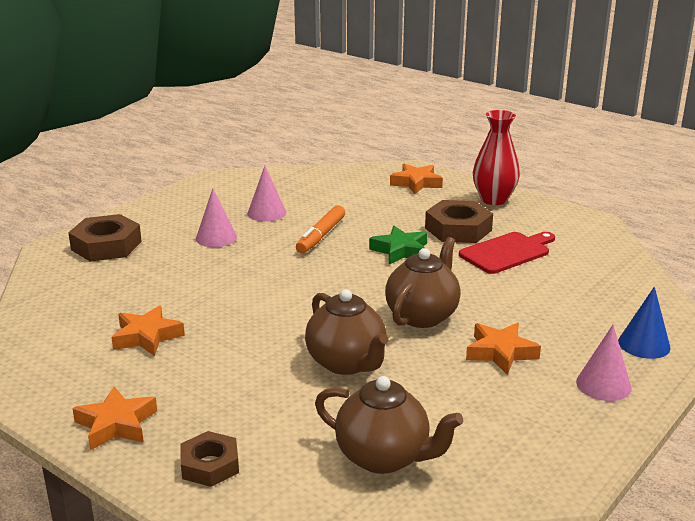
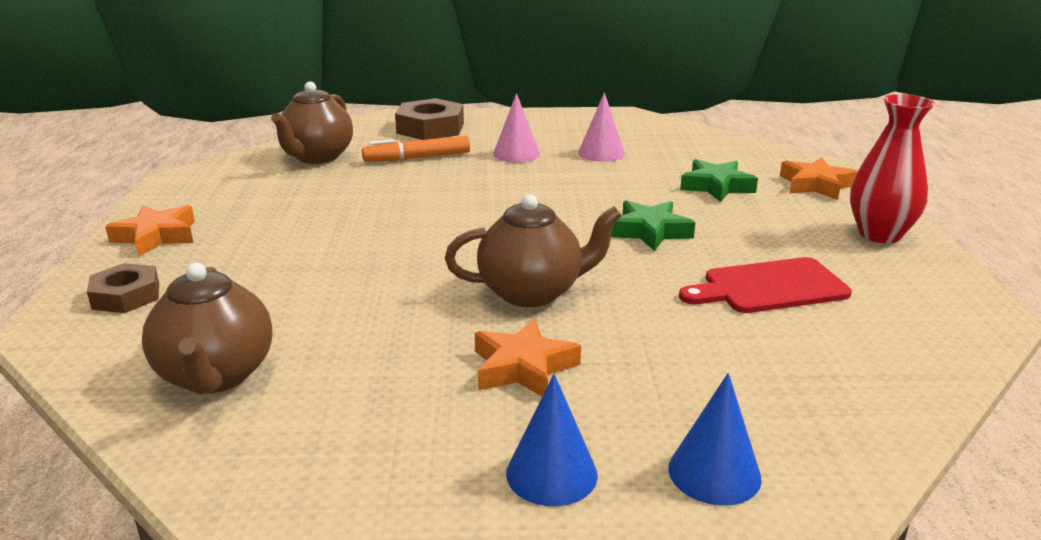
camera: 50 degrees right, 0 degrees up
(147, 336) = (307, 195): orange star -> none
(321, 236) = (604, 188): orange marker -> orange marker (417, 158)
(347, 363) = (377, 290): brown teapot -> brown teapot (317, 157)
(374, 206) = (716, 186): none -> green star
(458, 229) = (762, 241): brown nut -> none
(507, 252) = (769, 287): red cutting board -> red cutting board turned 150 degrees clockwise
(603, 385) = (551, 473): pink cone -> blue cone

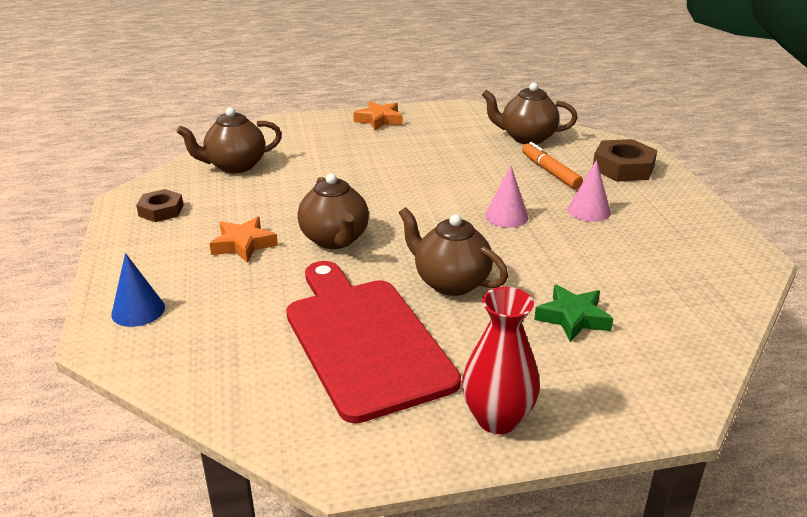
camera: 80 degrees right, 5 degrees up
(126, 296) = (309, 129): brown nut -> brown nut (161, 210)
(551, 473) = (146, 261): blue cone -> none
(601, 153) = (622, 251): pink cone -> pink cone (506, 216)
(650, 231) = (450, 282): green star -> brown teapot
(769, 287) = (364, 341): red cutting board -> red cutting board, size x1.79
(815, 185) = (617, 385): orange star -> none

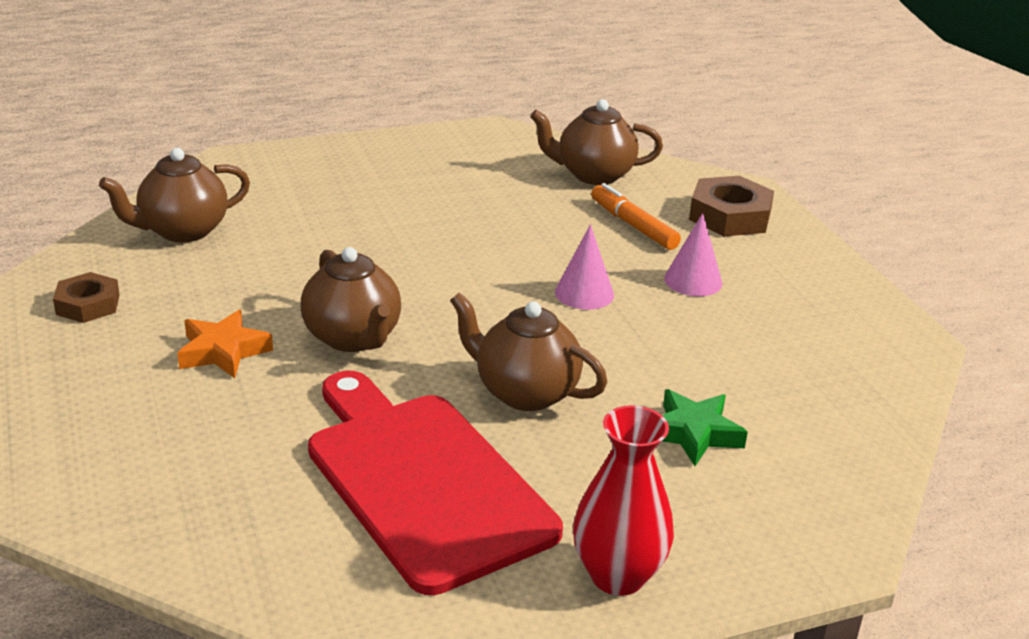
camera: 10 degrees left, 0 degrees up
(138, 310) = (92, 457): blue cone -> none
(379, 120) = (380, 153): orange star -> none

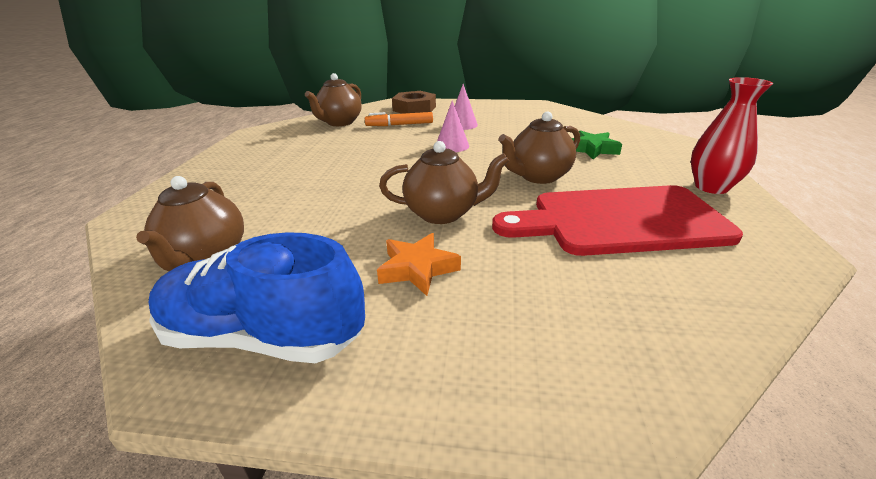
camera: 60 degrees left, 0 degrees up
(88, 304) = (263, 337): brown nut -> blue shoe

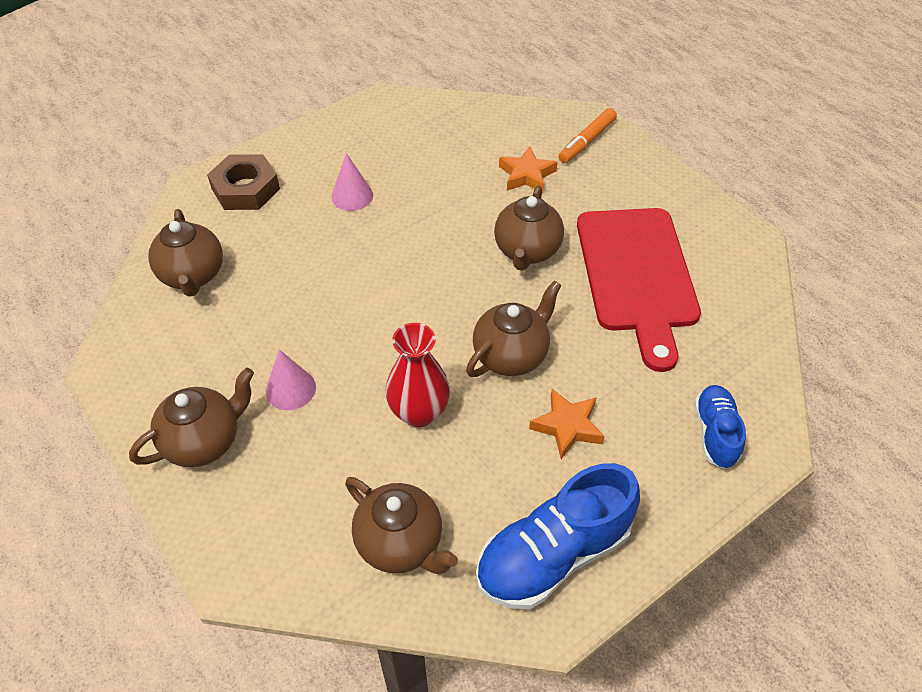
camera: 45 degrees left, 20 degrees up
(229, 167) = (204, 441): none -> brown teapot
(399, 125) = (279, 237): orange marker -> orange marker (587, 141)
(452, 146) = (393, 246): pink cone -> pink cone (290, 389)
(556, 362) = (715, 433): none -> blue shoe
(592, 149) = (526, 175): green star -> orange star
(620, 221) = (637, 275): red cutting board -> red cutting board turned 45 degrees counterclockwise
(711, 187) = (658, 186): red vase -> red vase (419, 412)

